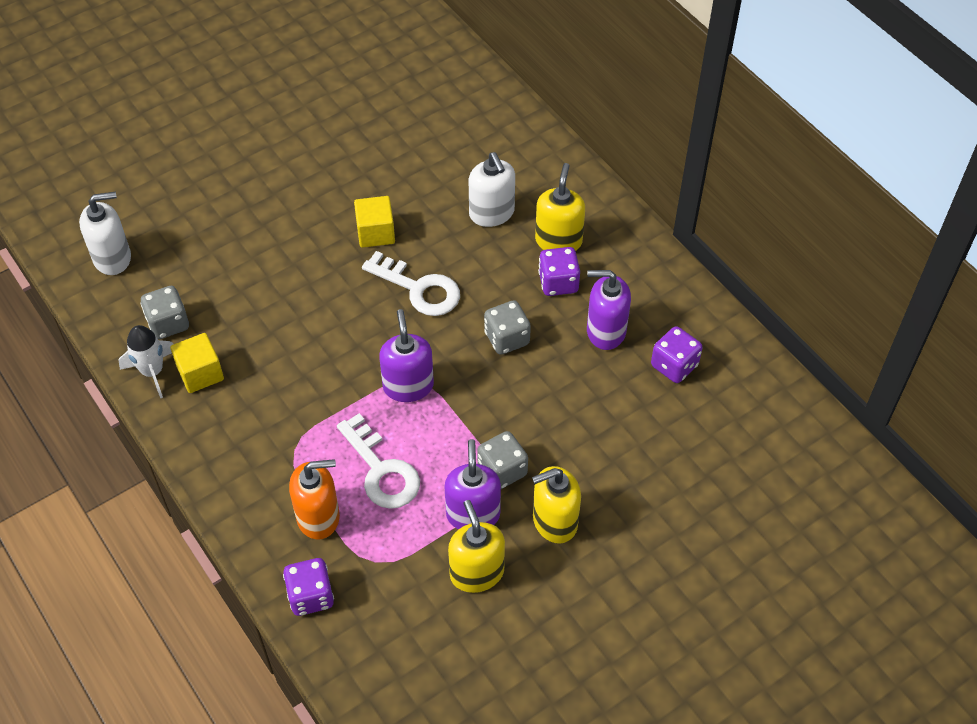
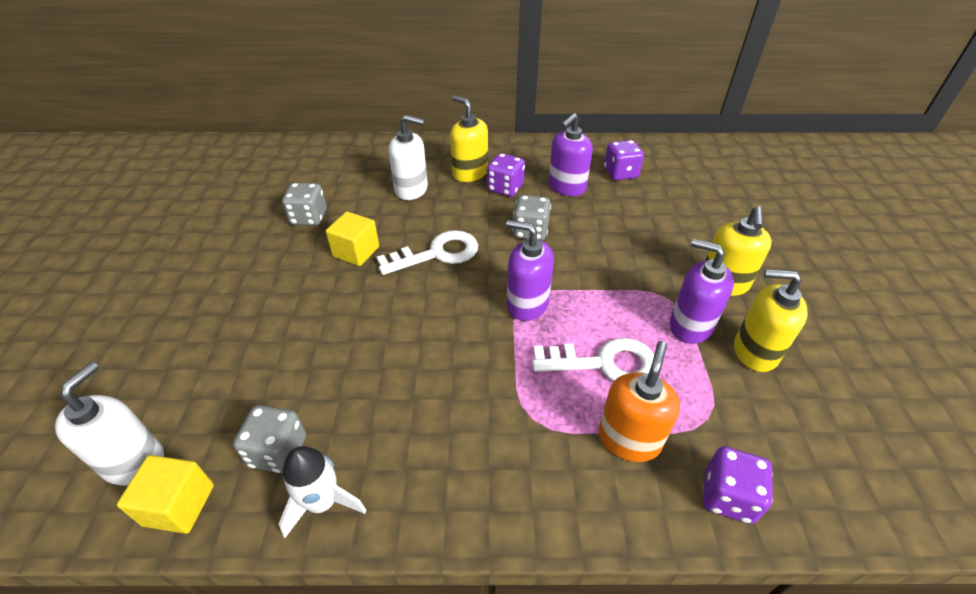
camera: 55 degrees left, 10 degrees down
(200, 373) = (370, 454): yellow cube -> yellow cube (179, 505)
(502, 470) = (655, 289): grey dice -> grey dice (309, 218)

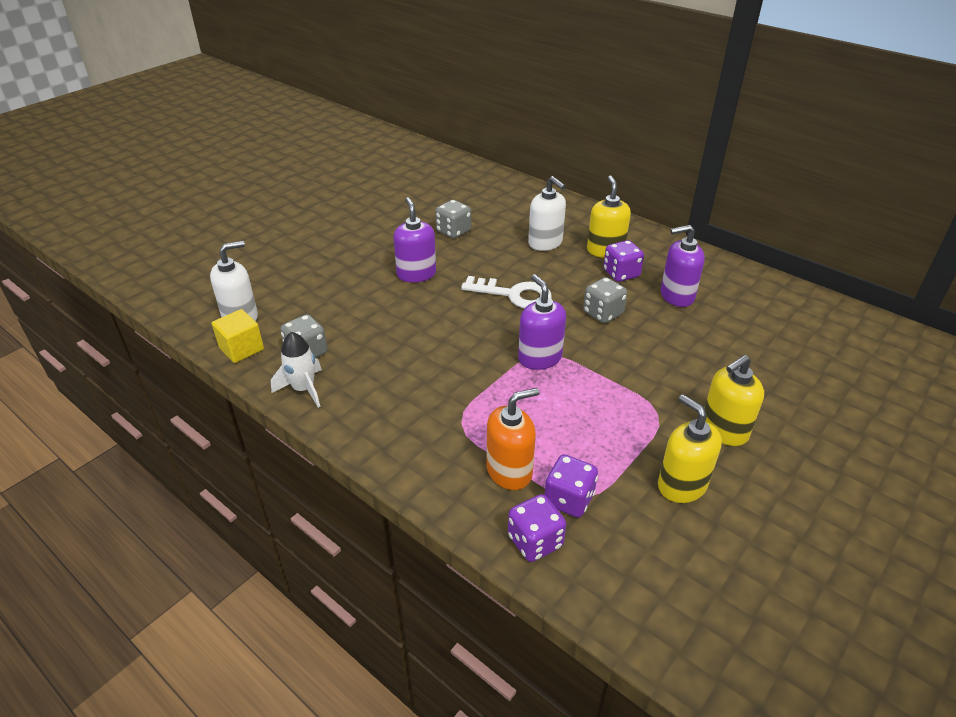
camera: 40 degrees right, 5 degrees down
(356, 252) = (461, 267): yellow cube -> none
(604, 363) = (549, 422): white key -> none
(620, 173) = (743, 307): purple dice -> purple dice (569, 499)
(690, 325) = (650, 439): purple soap dispenser -> purple soap dispenser (416, 274)

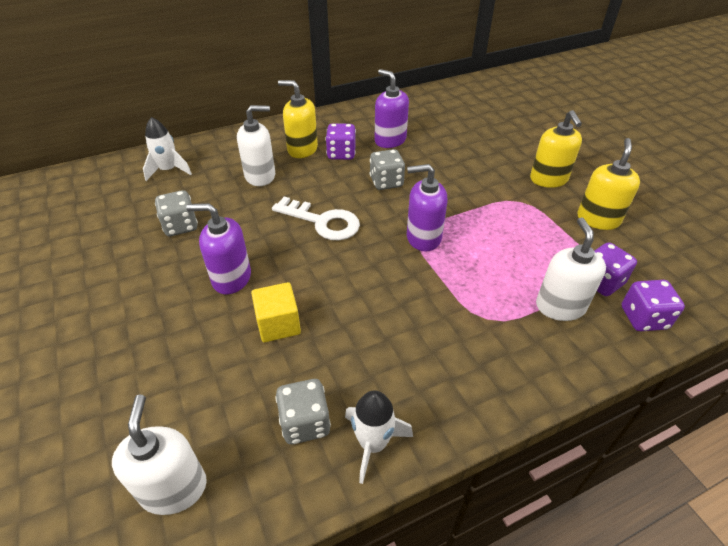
camera: 65 degrees left, 5 degrees up
(241, 349) = (248, 502): yellow cube -> yellow cube (278, 324)
(509, 471) = (560, 306): orange soap dispenser -> white soap dispenser
(512, 200) = (168, 170): none -> white rocket
(514, 294) = (322, 222): white key -> white key turned 75 degrees clockwise
(676, 296) = (390, 140): purple soap dispenser -> purple soap dispenser turned 120 degrees clockwise
(681, 485) = (598, 219): yellow soap dispenser -> yellow soap dispenser turned 120 degrees clockwise

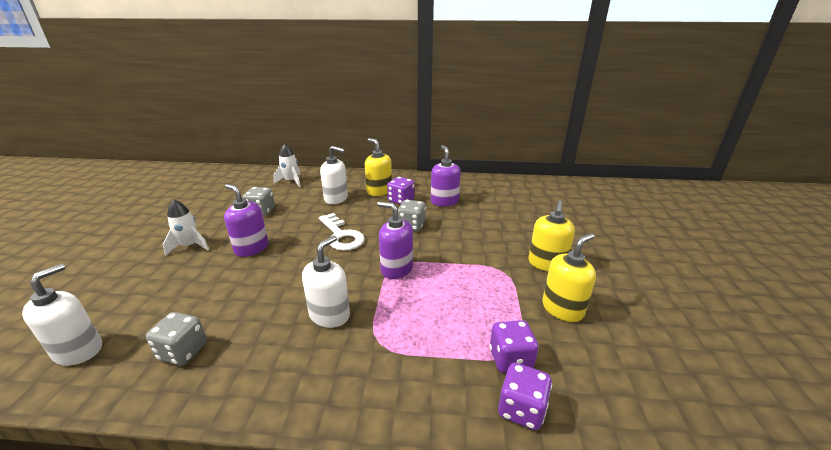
camera: 30 degrees right, 15 degrees down
(278, 324) = (243, 285): yellow cube -> none
(373, 444) = (202, 388): white rocket -> white rocket (190, 246)
(560, 306) = (450, 362): white soap dispenser -> white soap dispenser (330, 315)

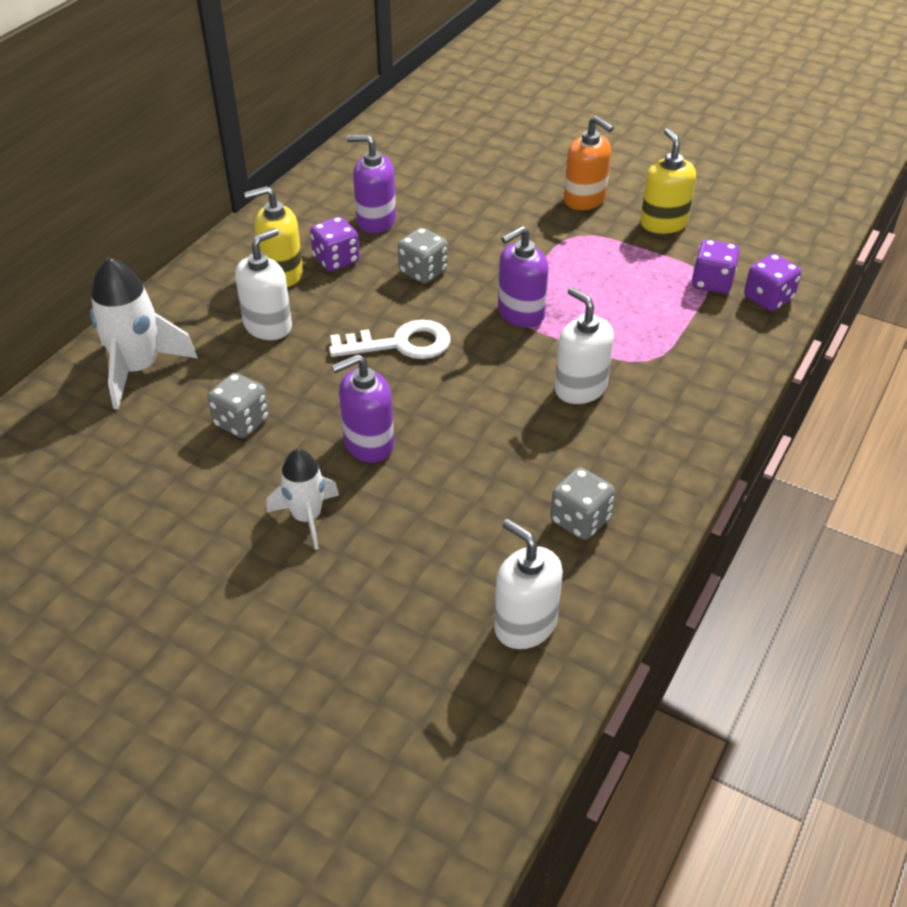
camera: 65 degrees left, 15 degrees up
(291, 181) = (139, 369): white rocket -> white rocket, size x1.57
(546, 264) = (585, 200): yellow soap dispenser -> orange soap dispenser

